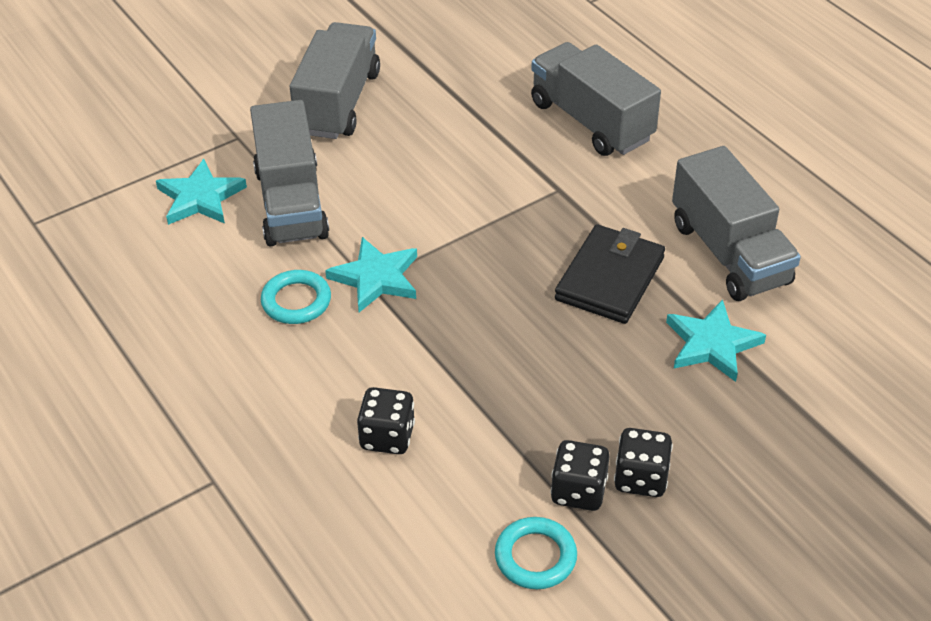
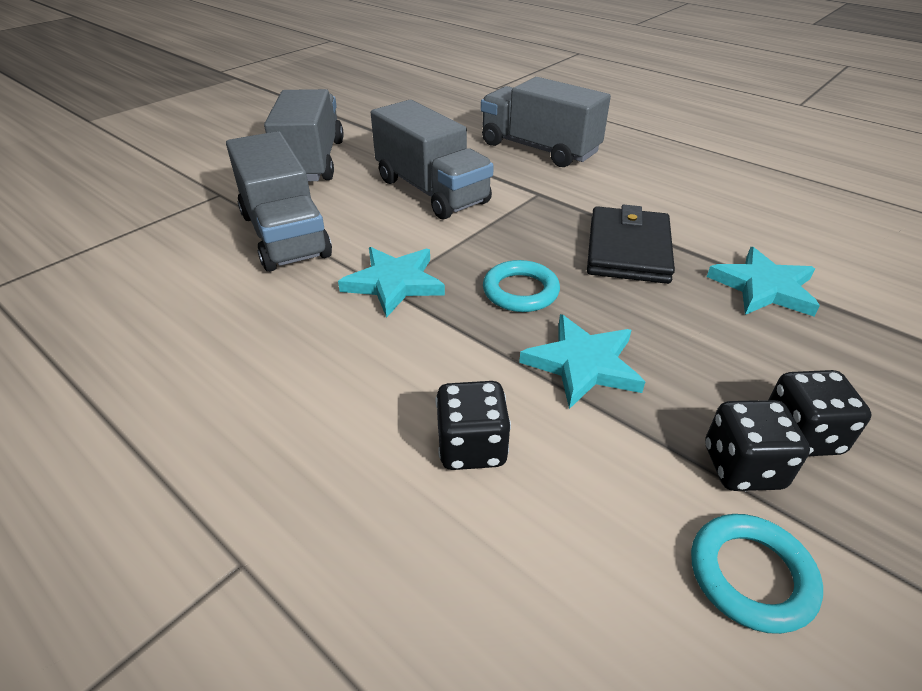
camera: 15 degrees left, 5 degrees down
(200, 197) = (185, 243): turquoise star -> turquoise star (583, 364)
(296, 301) = (311, 317): turquoise ring -> turquoise ring (520, 291)
(729, 253) = (719, 216): grey truck -> grey truck (431, 191)

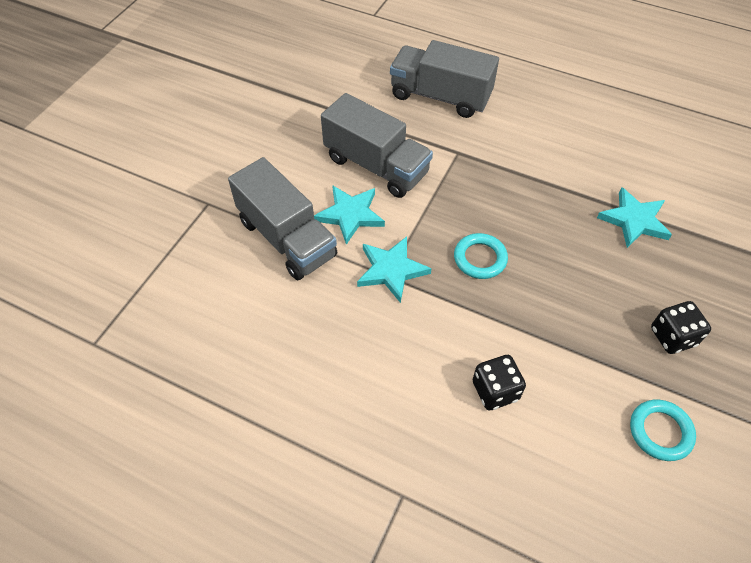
camera: 15 degrees left, 15 degrees up
(312, 161) = (262, 148): grey truck -> none
(583, 364) = (539, 313): turquoise star -> turquoise star (350, 215)
(628, 250) = (539, 202): black wallet -> none
(742, 467) = (645, 366): black dice -> none

